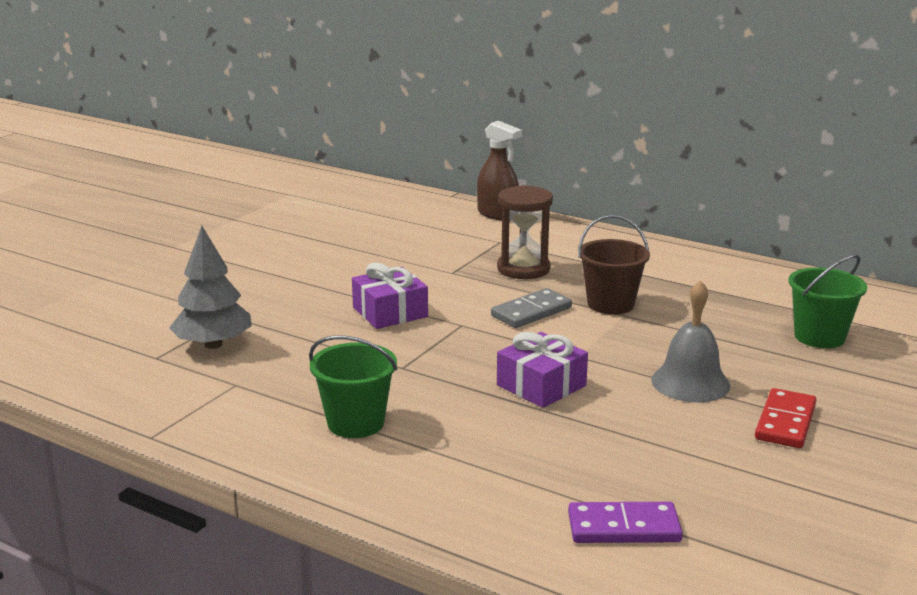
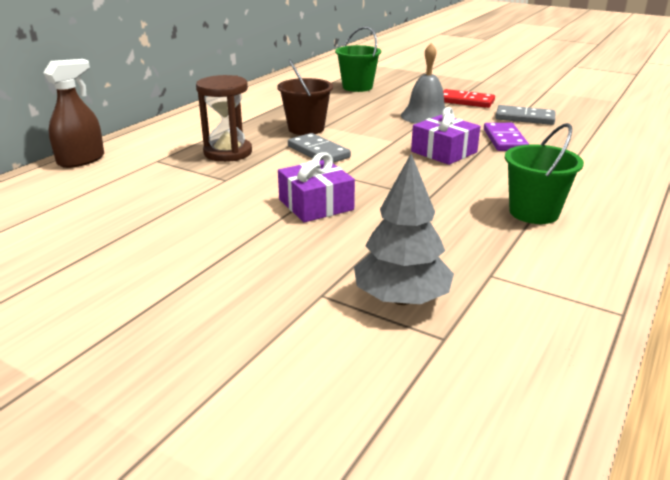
camera: 90 degrees left, 5 degrees up
(623, 527) = (603, 138): purple domino -> purple domino (504, 140)
(711, 466) = (524, 118): none -> grey domino

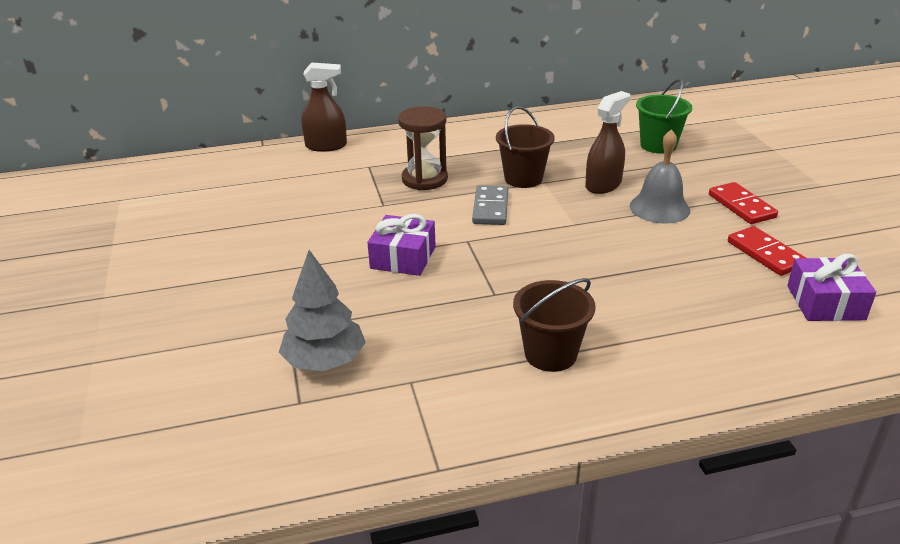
camera: 45 degrees right, 5 degrees up
(367, 115) = (603, 185): none -> brown spray bottle
(444, 152) = (596, 256): purple gift -> purple gift (825, 303)
(504, 140) = (684, 270): purple domino -> none
(524, 118) = (765, 254): grey domino -> red domino
(534, 212) = (550, 354): green bucket -> brown bucket

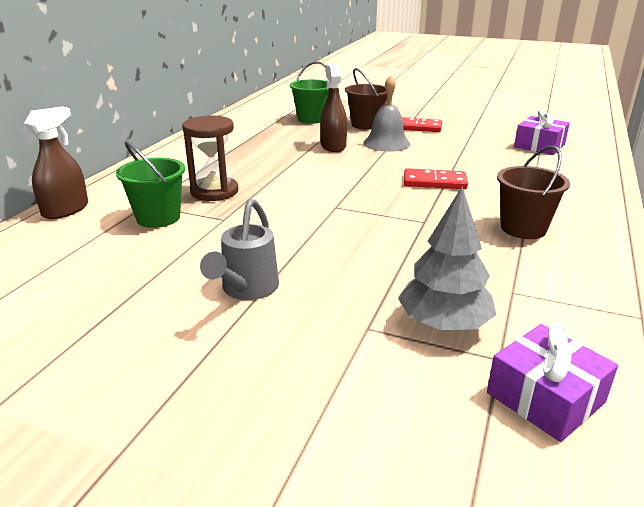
camera: 55 degrees left, 5 degrees down
(292, 261) = (247, 289): none -> grey watering can
(354, 181) = (158, 218): none -> green bucket
(403, 257) = (323, 237): purple gift -> purple gift (545, 398)
(490, 208) = (302, 185): grey domino -> none
(523, 178) = (281, 162): brown bucket -> brown bucket (366, 125)
(765, 254) = (475, 140): red domino -> red domino (434, 182)

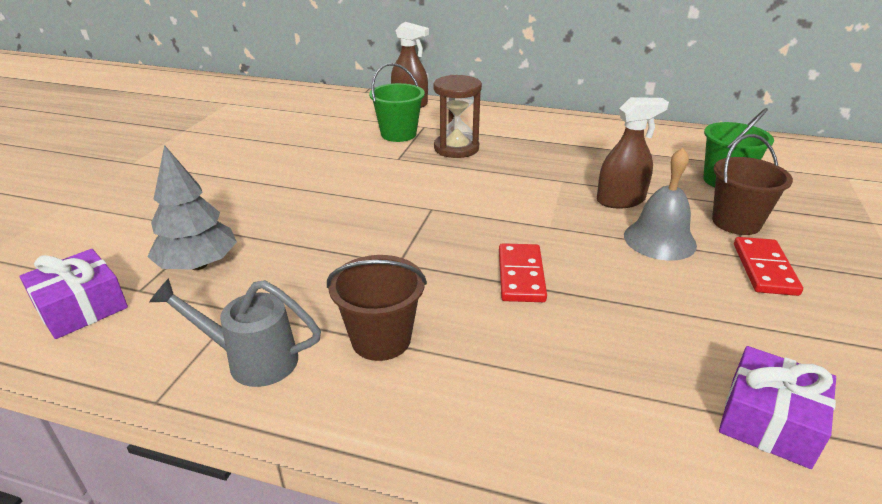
camera: 85 degrees right, 5 degrees up
(247, 289) = (277, 179): grey watering can -> grey watering can (252, 360)

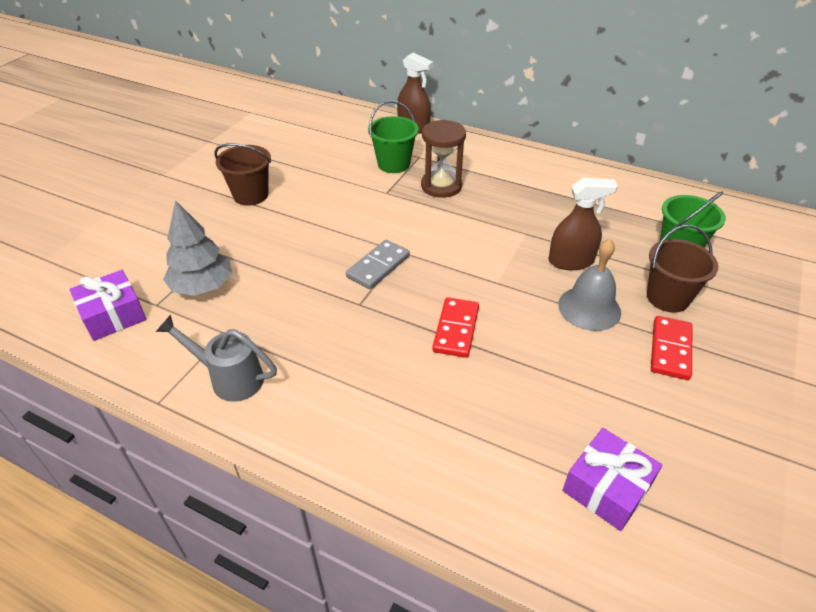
camera: 10 degrees right, 10 degrees up
(381, 339) = (328, 374): brown bucket -> brown bucket (251, 195)
(410, 225) = (378, 267): none -> grey domino

